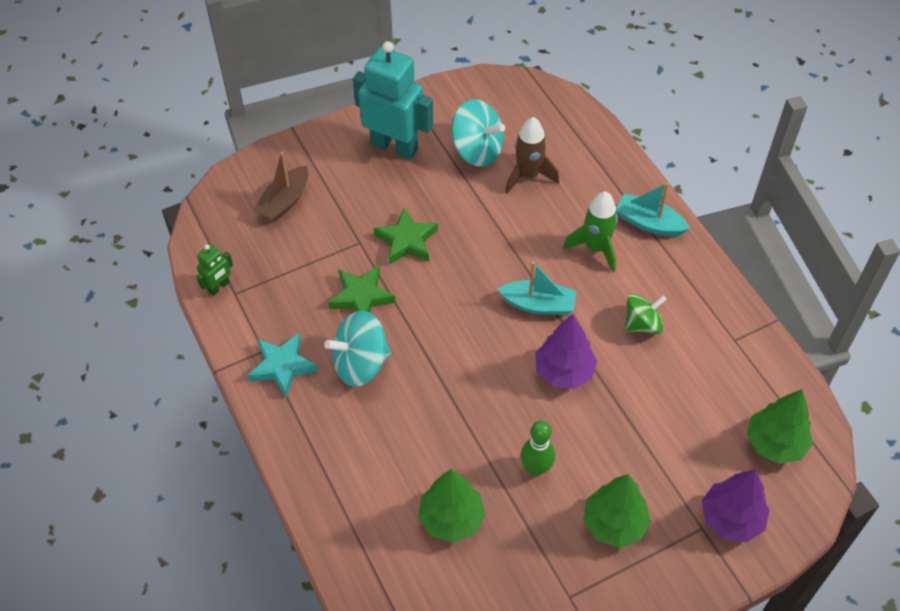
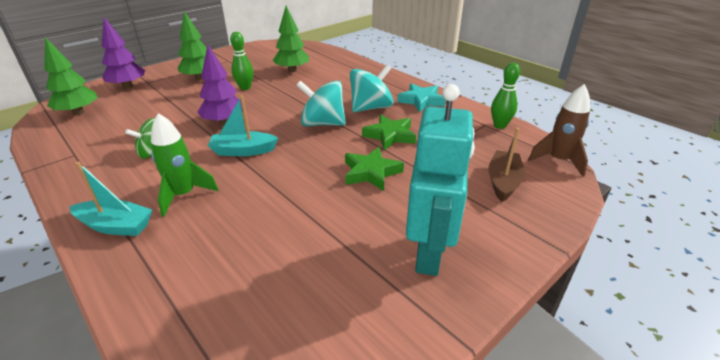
camera: 165 degrees right, 20 degrees down
(219, 287) = (499, 125): green robot -> green bowling pin
(394, 147) = (429, 253): turquoise robot -> turquoise robot turned 90 degrees counterclockwise
(477, 150) = (325, 268): turquoise spinning top -> turquoise spinning top (322, 123)
(528, 176) = (256, 250): brown rocket -> brown rocket (558, 161)

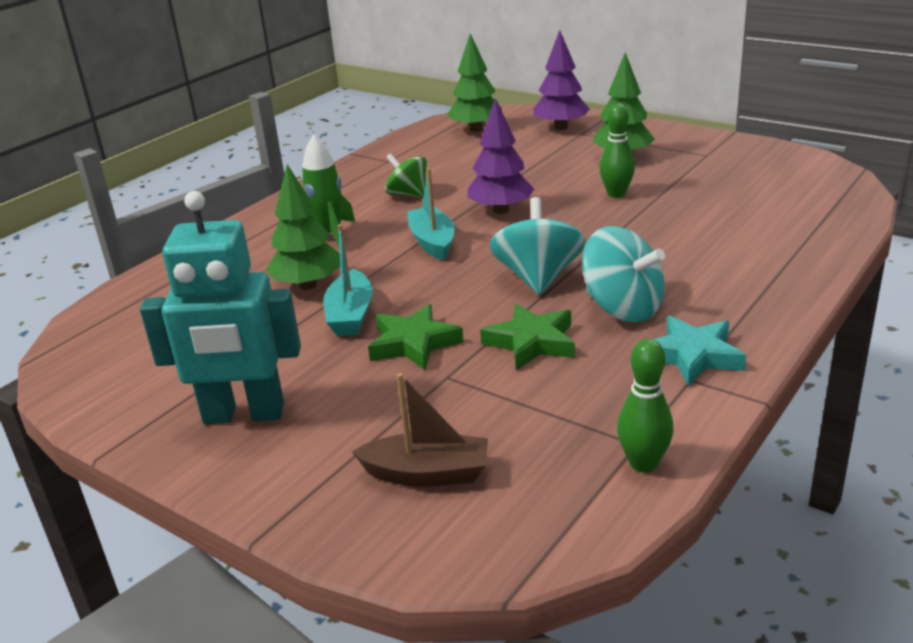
camera: 80 degrees right, 5 degrees down
(116, 226) = (273, 222): turquoise boat -> turquoise boat (350, 315)
(292, 70) = (717, 210): green tree -> green tree (308, 285)
(558, 161) = (529, 548): brown rocket -> none

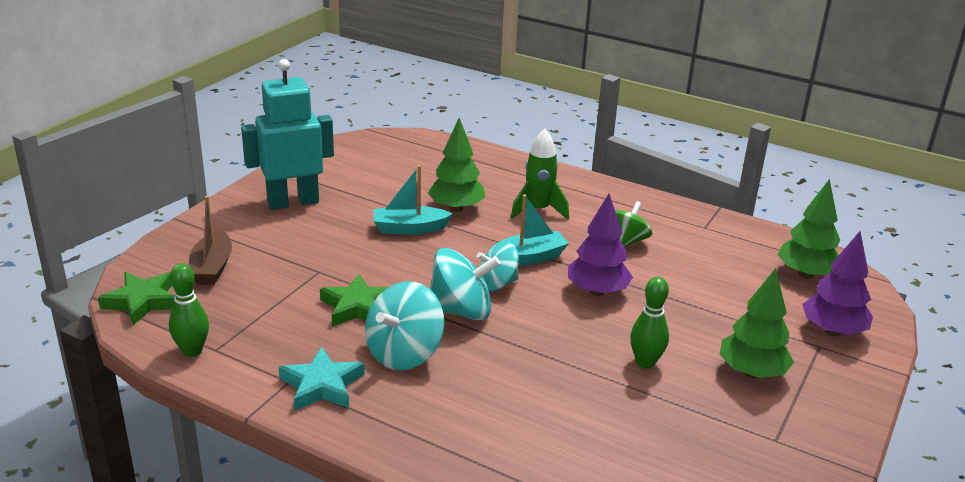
camera: 80 degrees right, 0 degrees up
(244, 415) = (293, 202): turquoise robot -> turquoise robot turned 75 degrees clockwise
(413, 343) = (365, 256): green star -> green star (142, 301)
(484, 259) = (497, 284): none -> turquoise spinning top

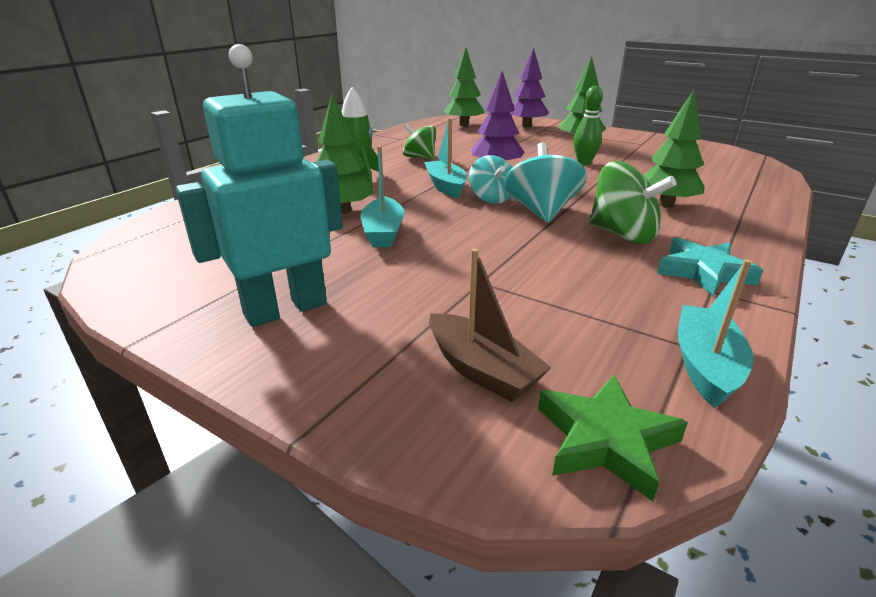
camera: 85 degrees left, 0 degrees up
(192, 351) = (705, 365): green bowling pin -> turquoise boat
(212, 268) = (482, 370): brown boat -> brown boat turned 45 degrees clockwise
(293, 202) = (285, 309): turquoise robot -> turquoise robot turned 75 degrees clockwise
(357, 307) = (552, 257): green star -> none
(404, 353) = (622, 235): turquoise spinning top -> green spinning top
(492, 402) = (666, 204): none -> green tree

